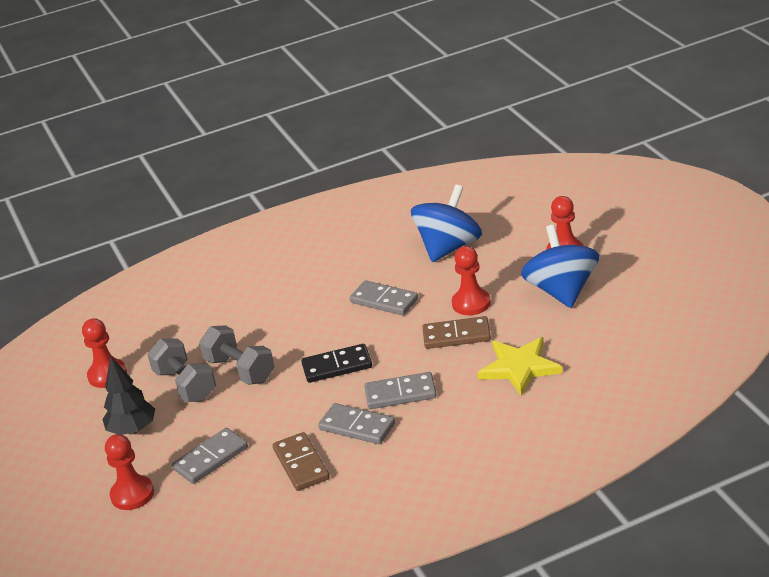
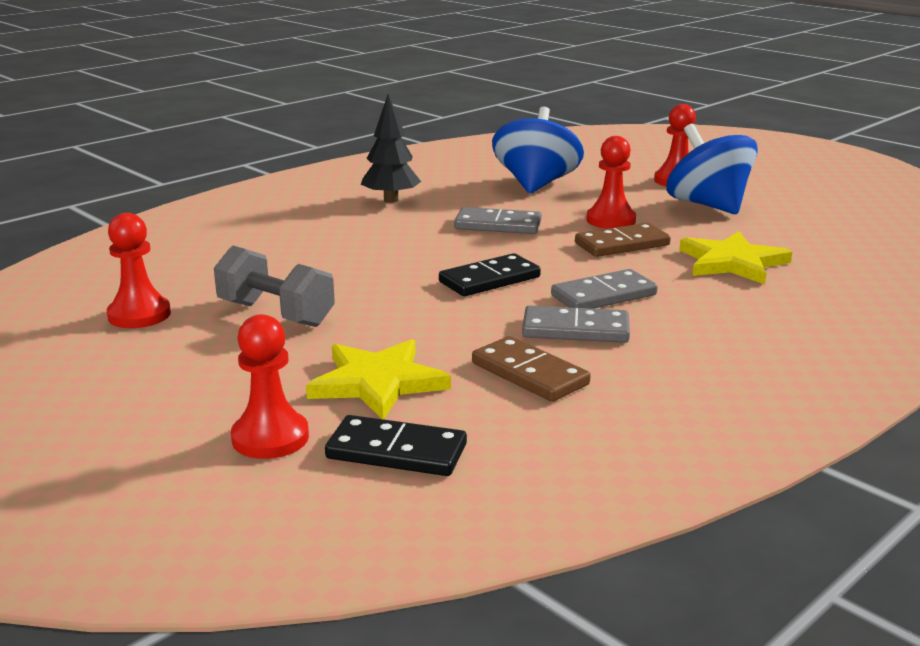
camera: 25 degrees left, 10 degrees down
(133, 430) = (220, 365): black tree -> black tree (391, 200)
(190, 516) = (396, 452): none -> black domino
(211, 458) = (378, 383): grey domino -> yellow star
(240, 370) = (350, 294): grey dumbbell -> none

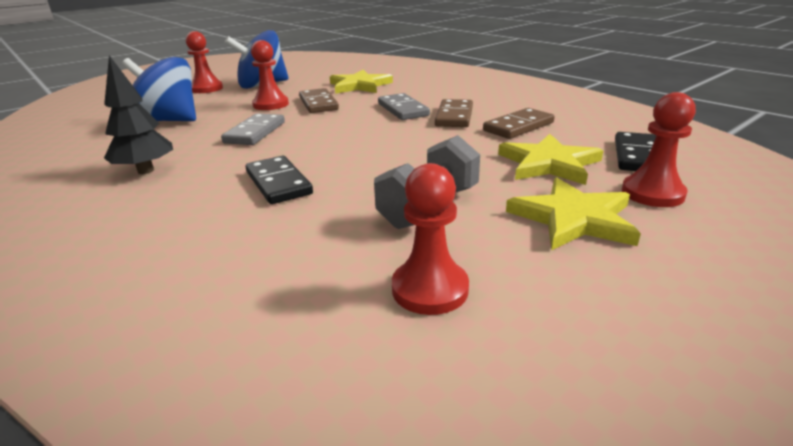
camera: 85 degrees left, 5 degrees up
(226, 381) = (573, 218): none -> yellow star
(489, 279) = (368, 135): black domino -> black domino (278, 183)
(575, 329) = (454, 116): grey domino -> brown domino

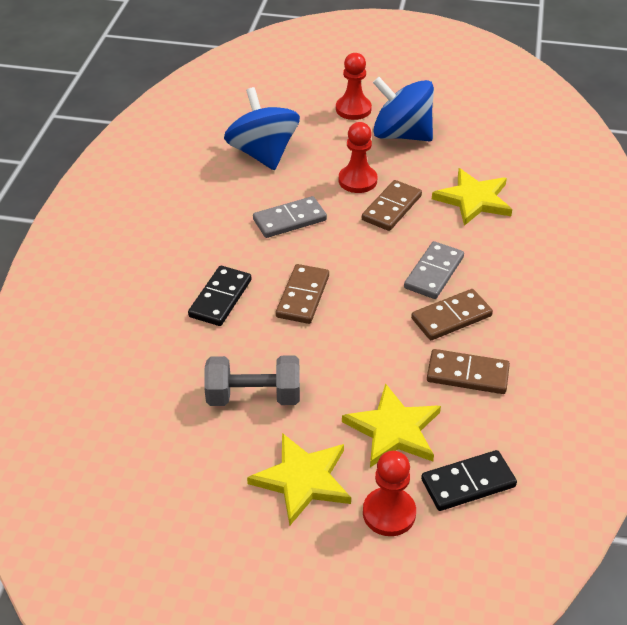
camera: 50 degrees right, 15 degrees up
(146, 170) = (178, 220): black tree -> none
(344, 151) = (303, 296): none -> brown domino
(430, 289) = (159, 447): red pawn -> none

